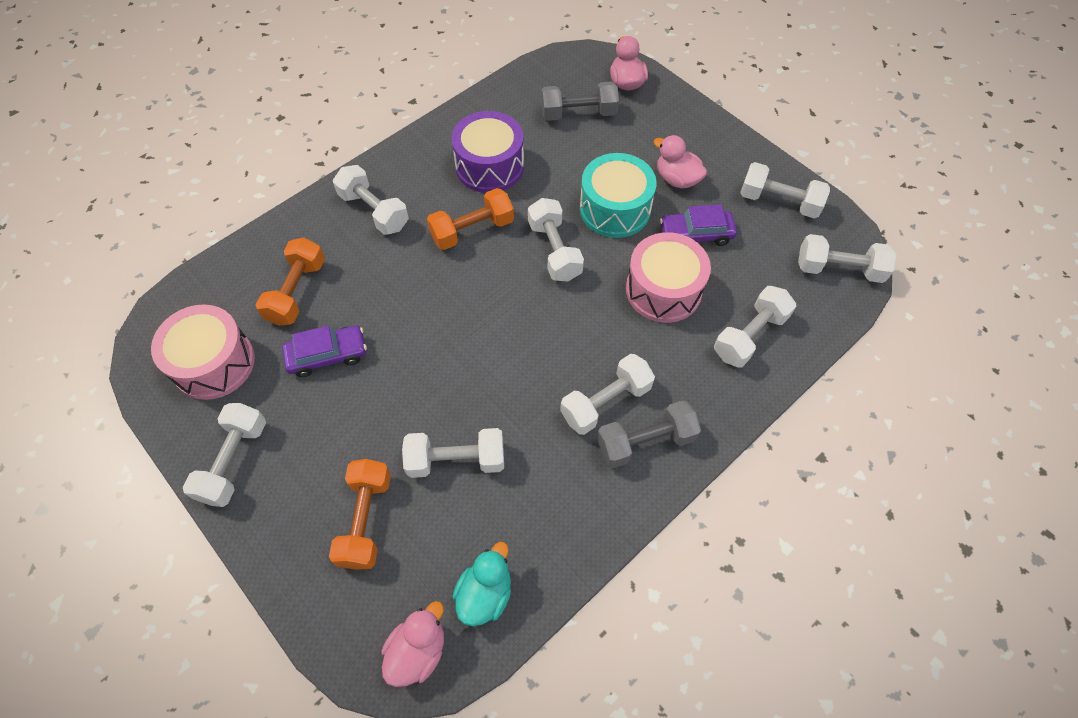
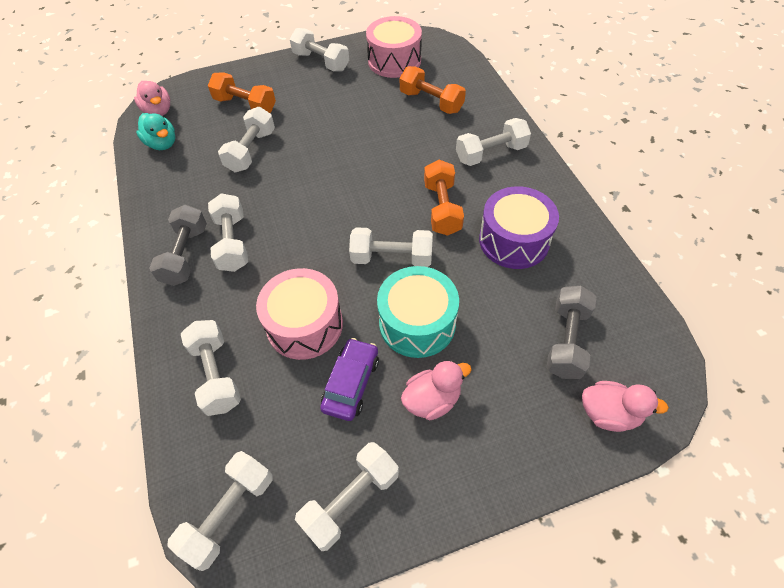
camera: 115 degrees right, 5 degrees down
(327, 355) = (369, 108): purple car -> none

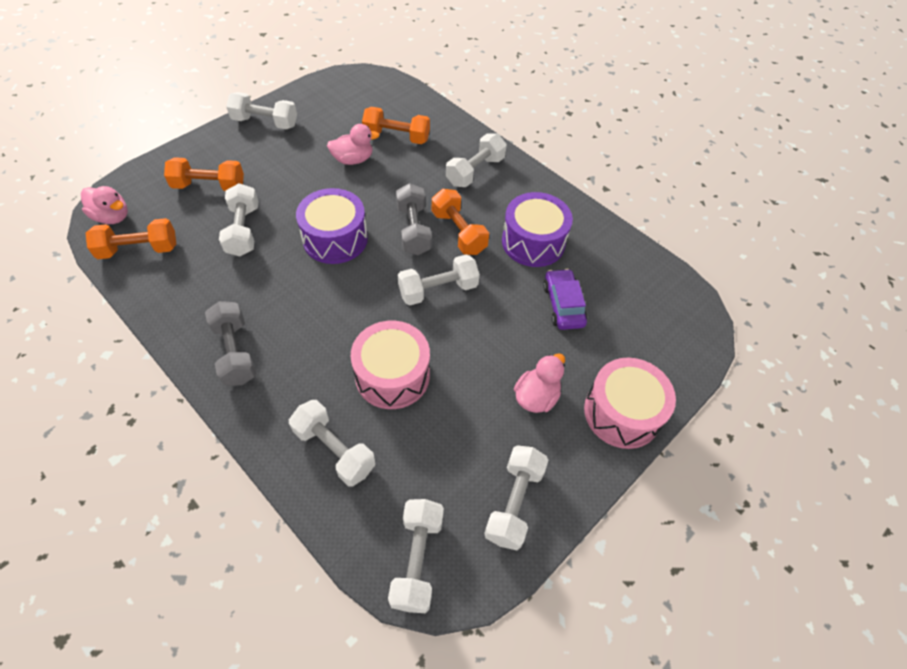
camera: 30 degrees left, 0 degrees up
(162, 144) = (139, 250): turquoise duck -> orange dumbbell
(232, 242) = (277, 325): white dumbbell -> none
(324, 181) = (335, 239): none -> purple drum
(351, 383) = (462, 409): purple car -> purple car (563, 305)
(394, 61) = (340, 105): pink drum -> pink drum (622, 413)
(417, 323) = (490, 338): turquoise drum -> none
(566, 341) = (614, 310): grey dumbbell -> grey dumbbell (413, 230)
(609, 413) = (671, 355): pink duck -> pink duck (353, 159)

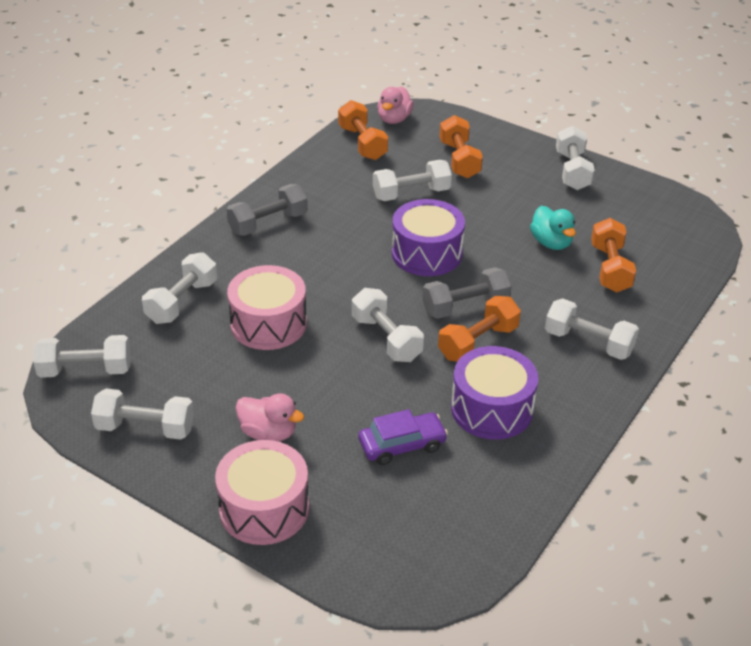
camera: 80 degrees right, 15 degrees down
(353, 159) = (551, 243): pink duck -> turquoise duck

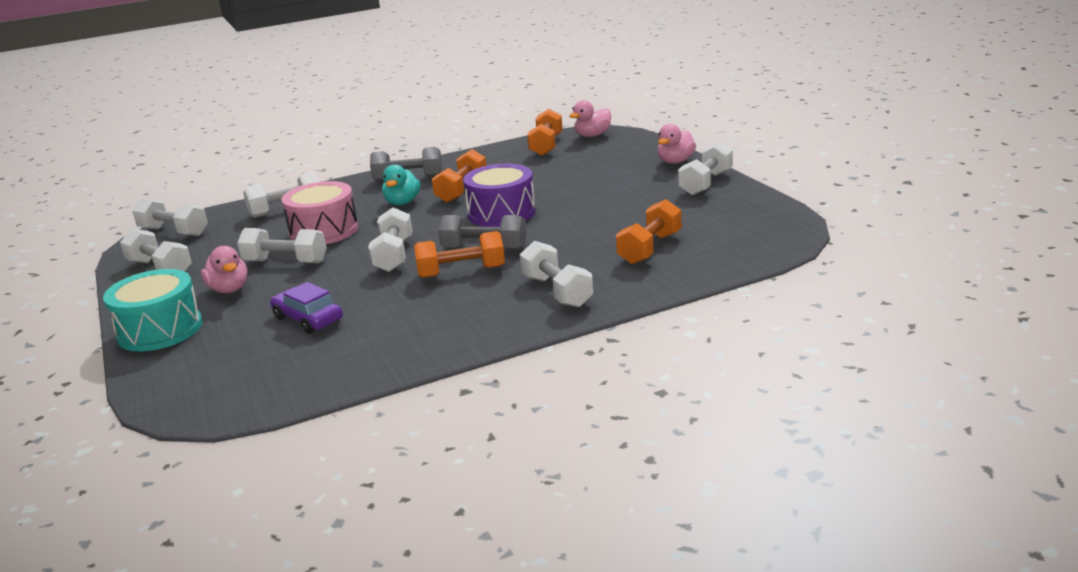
camera: 35 degrees right, 15 degrees down
(264, 508) = (160, 330): pink drum -> turquoise drum
(402, 445) = (308, 319): purple car -> purple car turned 150 degrees counterclockwise
(411, 194) = (542, 178): white dumbbell -> white dumbbell (285, 262)
(459, 160) = (612, 164): orange dumbbell -> orange dumbbell (462, 190)
(492, 409) = (410, 314): purple drum -> none
(515, 145) = (675, 161): none -> pink duck
(551, 243) = (618, 223): turquoise duck -> turquoise duck (402, 202)

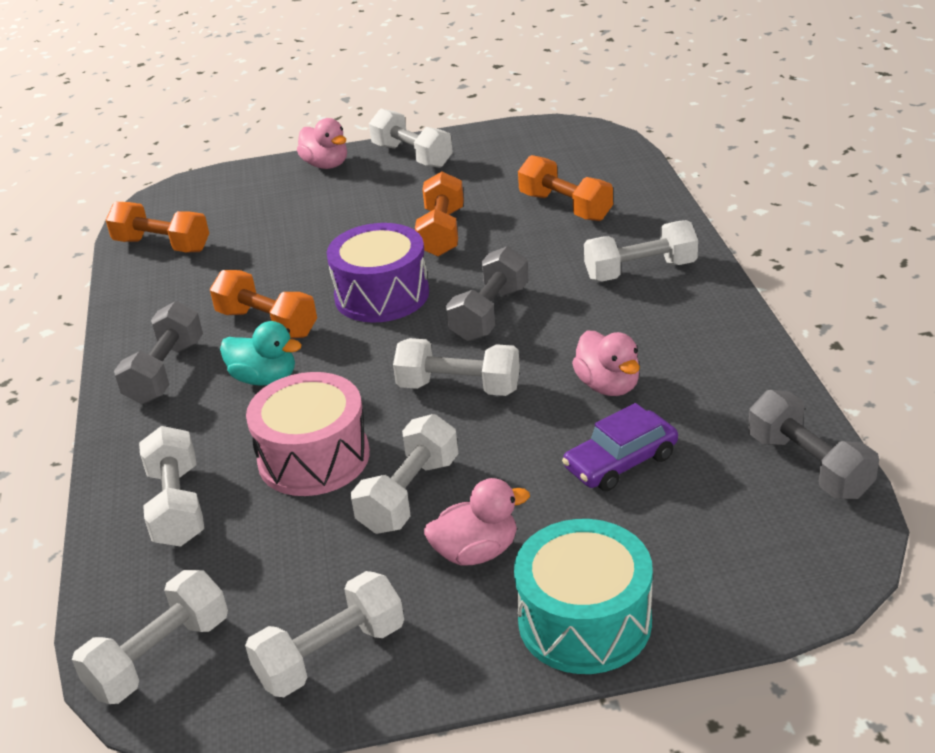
camera: 75 degrees left, 10 degrees up
(294, 389) = (808, 465): none -> grey dumbbell
(461, 272) = (548, 333): orange dumbbell -> orange dumbbell (442, 232)
(592, 135) = (165, 208): pink duck -> pink duck (608, 386)

